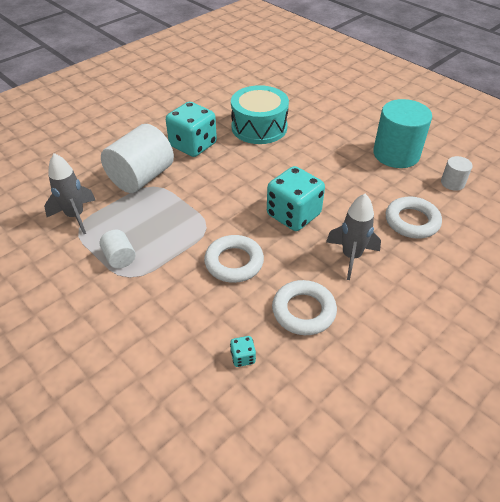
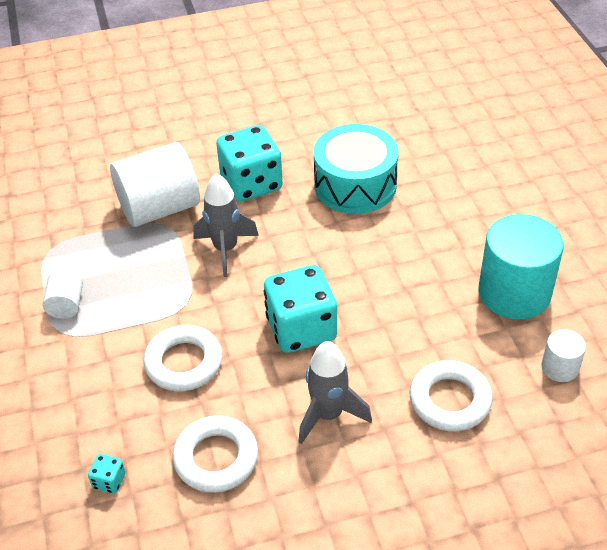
camera: 30 degrees right, 0 degrees up
(75, 216) = (55, 233): grey rocket -> grey rocket (225, 249)

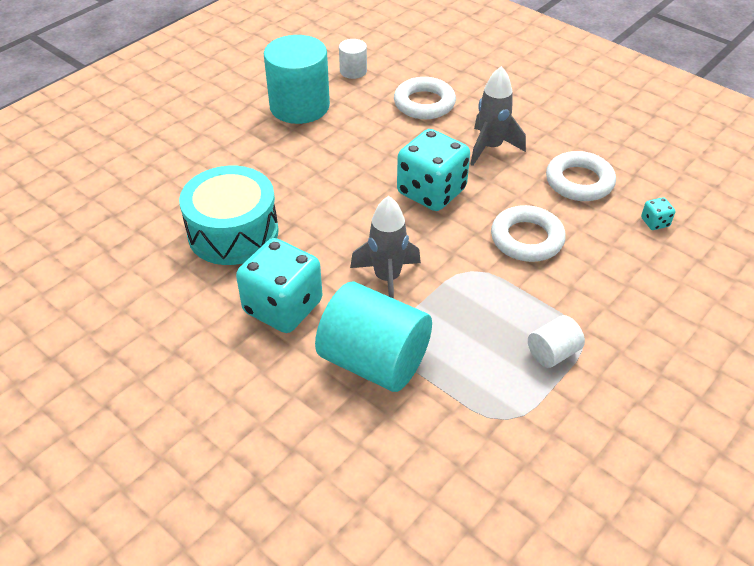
camera: 125 degrees left, 0 degrees up
(159, 208) = (374, 361): white cylinder -> turquoise cylinder

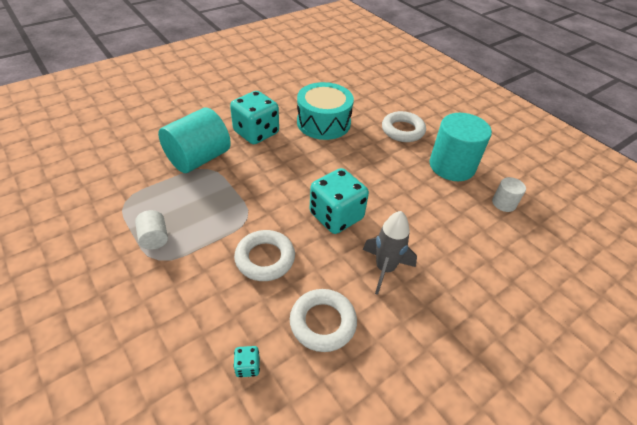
camera: 100 degrees right, 0 degrees up
(387, 279) = (258, 176): grey rocket -> none
(424, 103) = (454, 239): white ring -> white ring (402, 130)

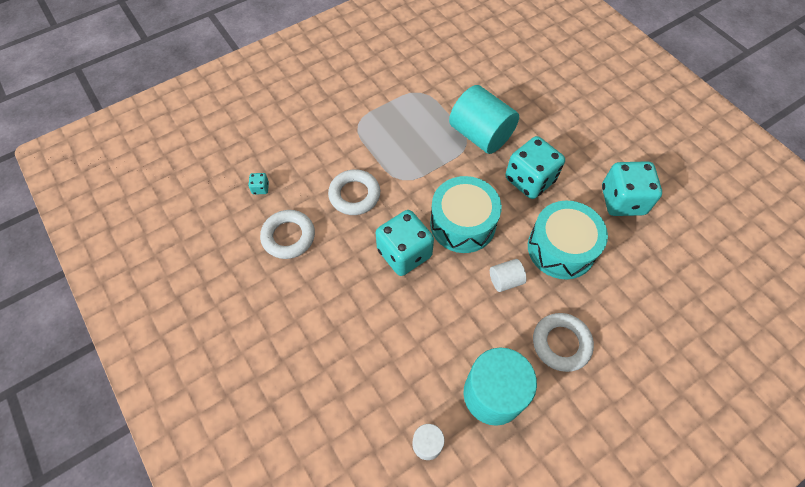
camera: 95 degrees right, 15 degrees up
(154, 238) = (379, 118): white cylinder -> white cylinder (505, 280)
(280, 90) = (622, 200): none -> turquoise dice
(301, 175) = (462, 223): none -> turquoise drum
(385, 269) = (337, 290): grey rocket -> none

